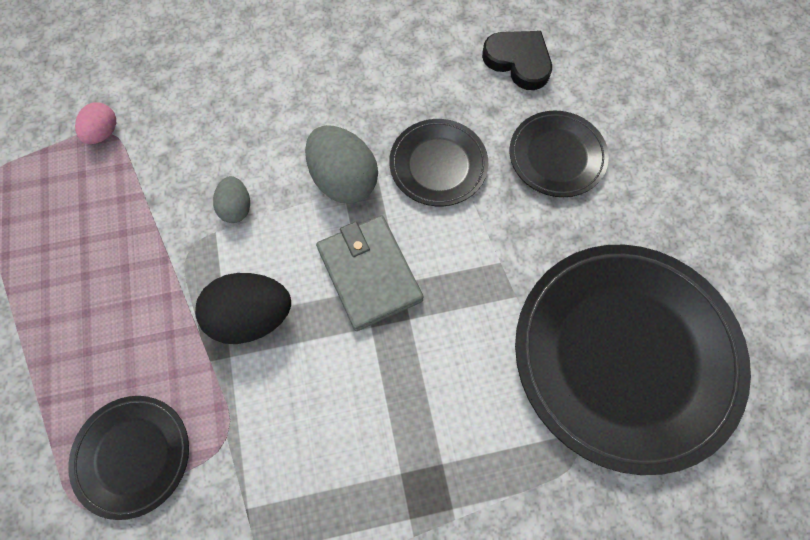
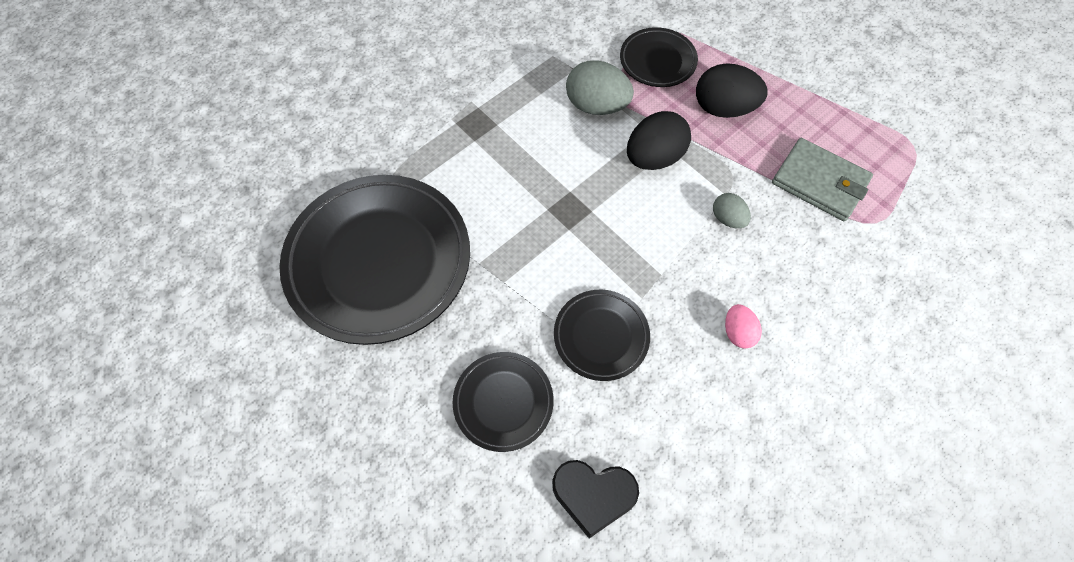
camera: 150 degrees right, 5 degrees down
(103, 133) = (877, 219): pink egg -> pink egg (737, 332)
(122, 336) = (723, 108): none -> black egg
(344, 180) = (667, 282): grey egg -> grey egg (596, 106)
(369, 274) = (596, 223): grey wallet -> grey wallet (819, 182)

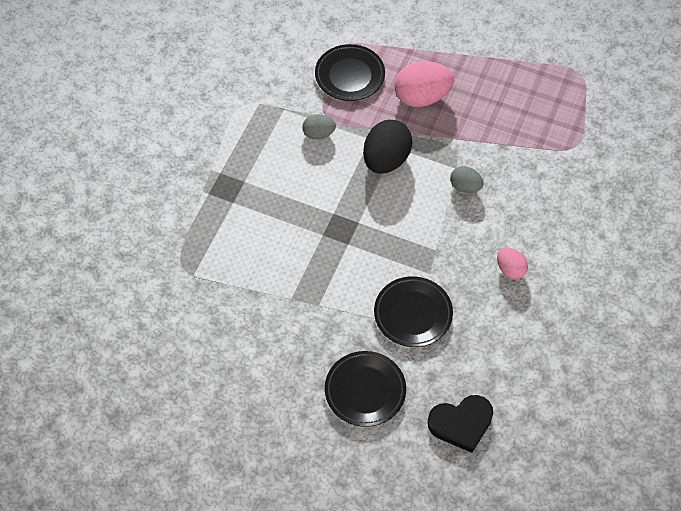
camera: 25 degrees left, 5 degrees down
(379, 261) = (210, 330): black plate -> none
(596, 106) = (318, 134): grey egg -> grey egg, size x0.56
(723, 108) = (421, 97): black egg -> pink egg
(819, 182) = (521, 130): grey wallet -> none

